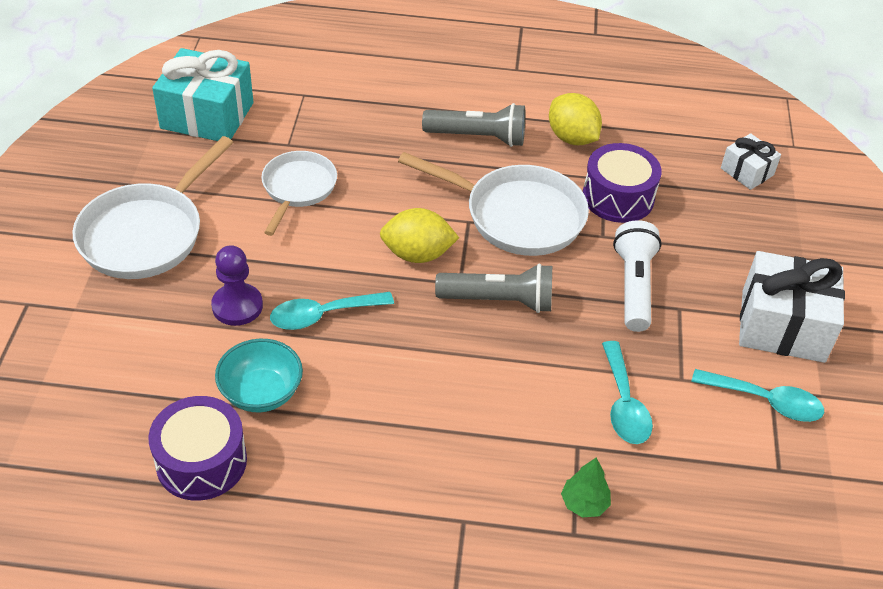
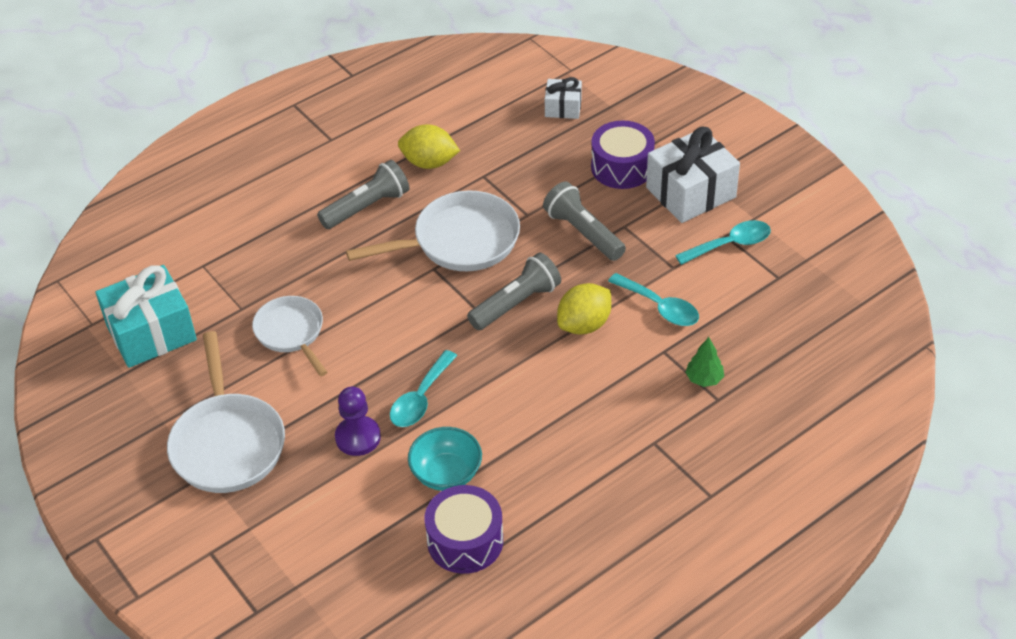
camera: 40 degrees left, 0 degrees up
(417, 254) = (429, 314): yellow lemon -> yellow lemon (584, 325)
(618, 197) = (506, 182): purple drum -> purple drum (622, 167)
(634, 286) = (583, 232): white flashlight -> grey flashlight

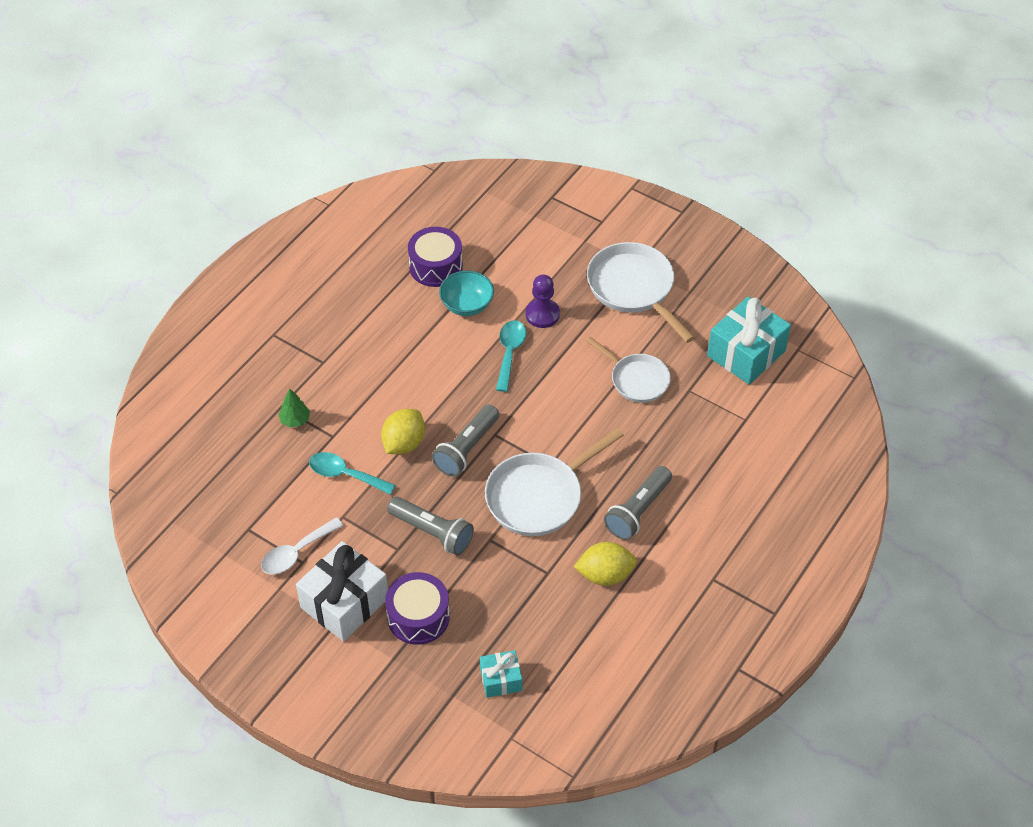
camera: 160 degrees right, 5 degrees up
(563, 108) = (501, 680): white gift -> turquoise gift
(730, 244) = (296, 553): turquoise spoon -> white spoon

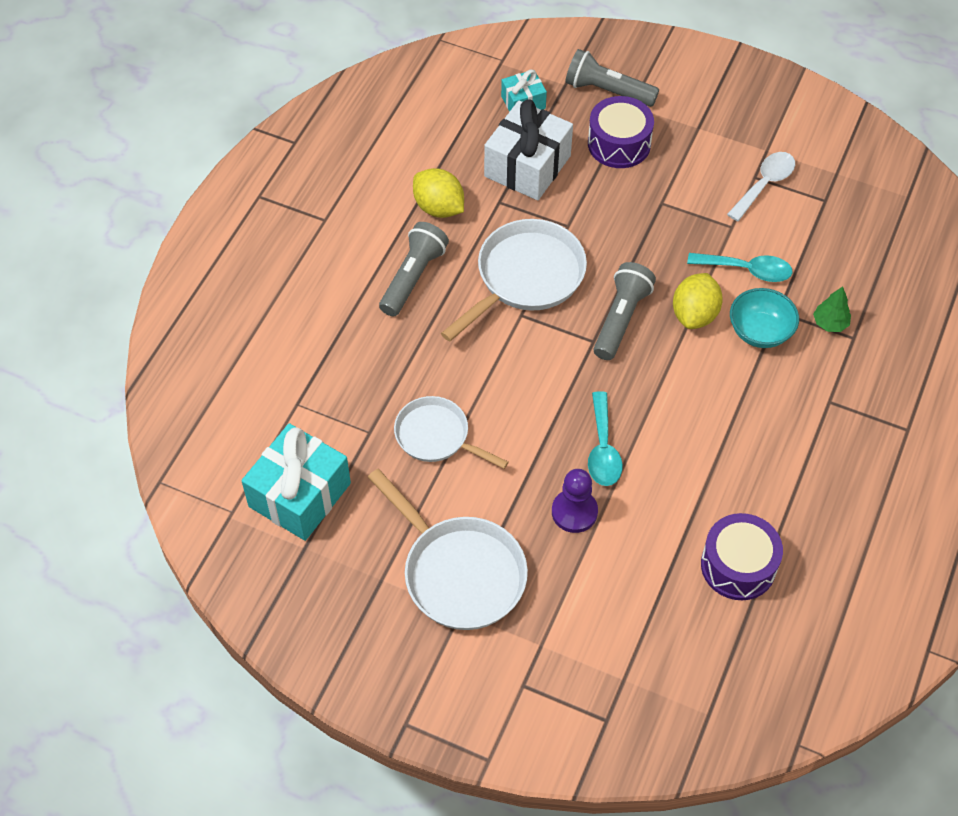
camera: 170 degrees right, 5 degrees up
(344, 603) = (696, 146): white gift -> white gift (527, 166)
(432, 532) = (630, 223): grey flashlight -> grey flashlight (607, 91)
(467, 305) = (677, 510): turquoise bowl -> turquoise bowl (760, 331)
(605, 575) = (439, 208): yellow lemon -> yellow lemon turned 60 degrees clockwise

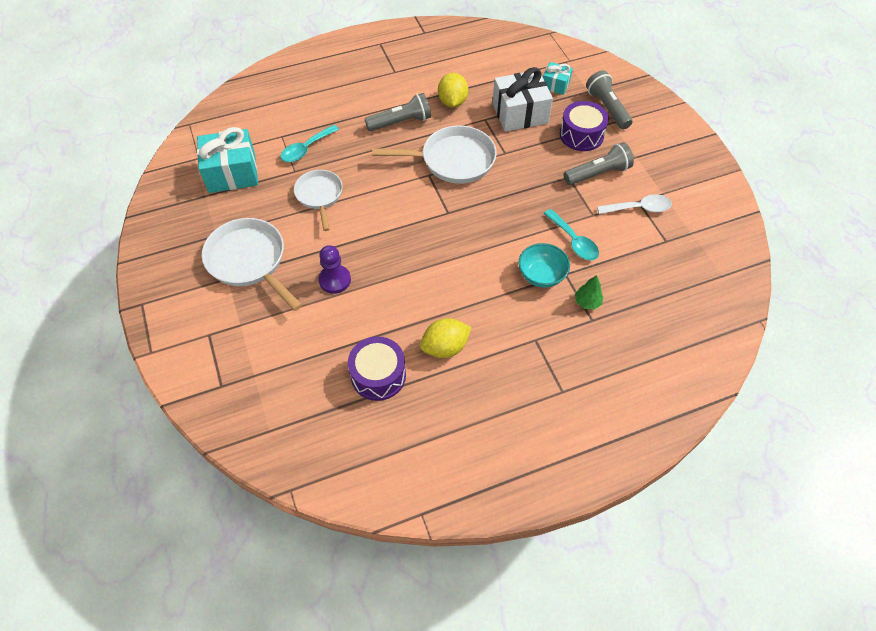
camera: 45 degrees right, 0 degrees up
(459, 573) = (249, 261): white pan -> white pan turned 135 degrees clockwise
(603, 449) = (386, 264): turquoise spoon -> turquoise spoon (306, 149)
(621, 319) = (475, 213): grey flashlight -> grey flashlight (598, 174)
(694, 314) = (516, 240): yellow lemon -> yellow lemon (445, 347)

